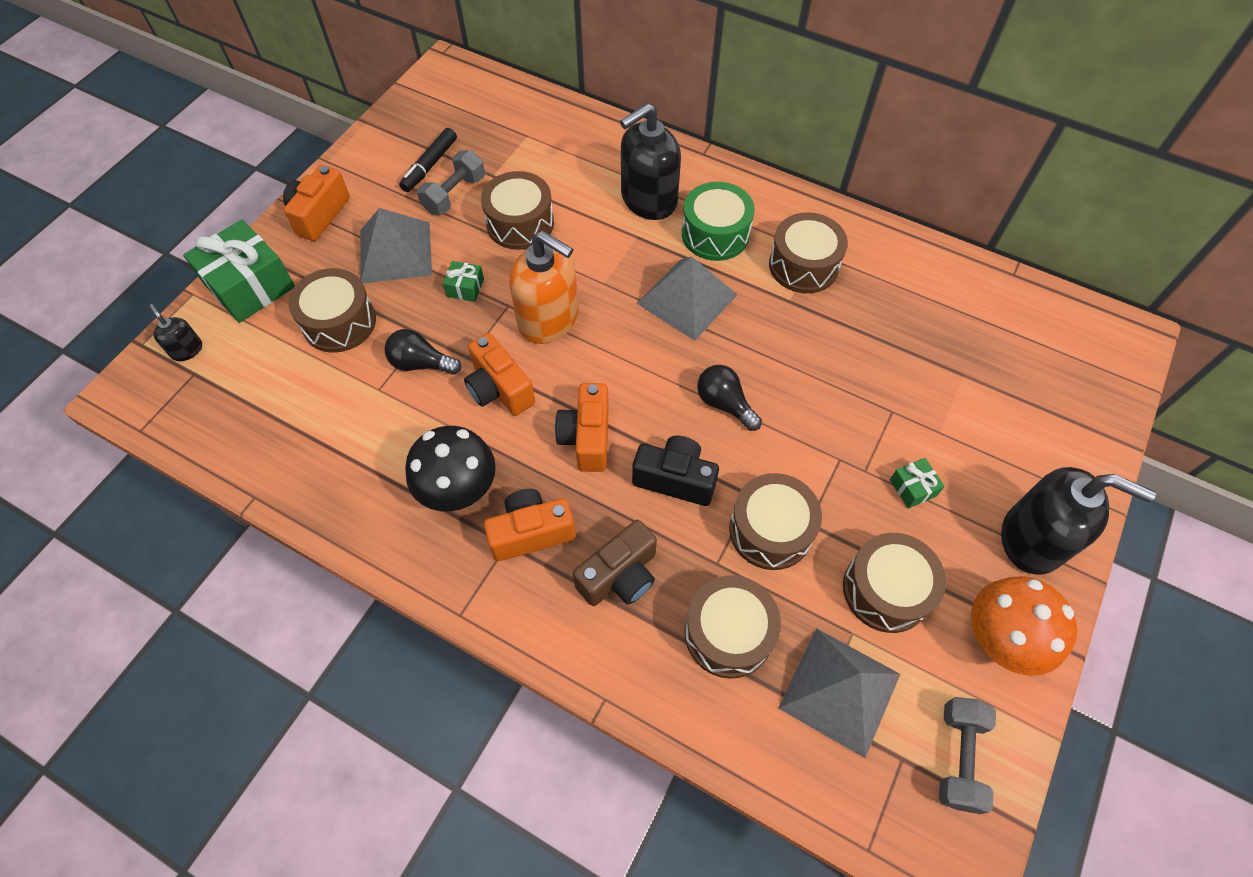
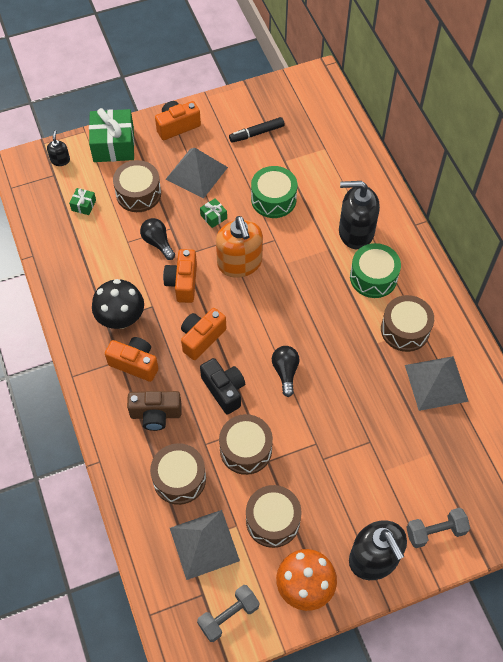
camera: 40 degrees right, 0 degrees up
(454, 194) = (254, 159): grey dumbbell -> grey dumbbell (435, 531)
(520, 223) = (273, 199): brown drum -> green drum
(687, 299) = (321, 303): grey pyramid -> grey pyramid (436, 383)
(912, 488) = (338, 486): green gift -> green gift (83, 205)

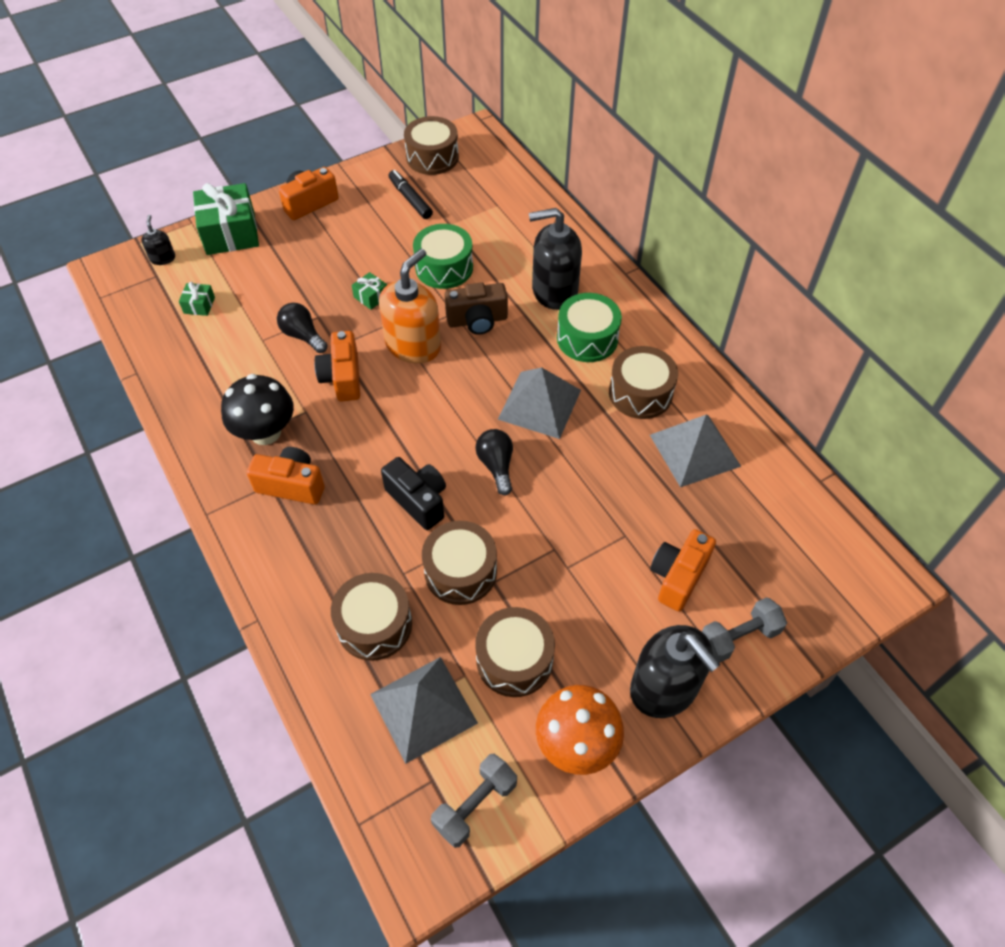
camera: 10 degrees left, 5 degrees down
(138, 193) = (270, 283): brown drum -> brown drum (432, 157)
(155, 414) = (329, 545): brown camera -> brown camera (477, 320)
(196, 173) = (342, 251): grey pyramid -> grey pyramid (539, 404)
(201, 338) = (377, 440): orange camera -> orange camera (678, 577)
(239, 263) = (413, 345): orange soap dispenser -> orange soap dispenser turned 120 degrees counterclockwise
(256, 133) = (410, 199): black marker -> black marker turned 90 degrees clockwise

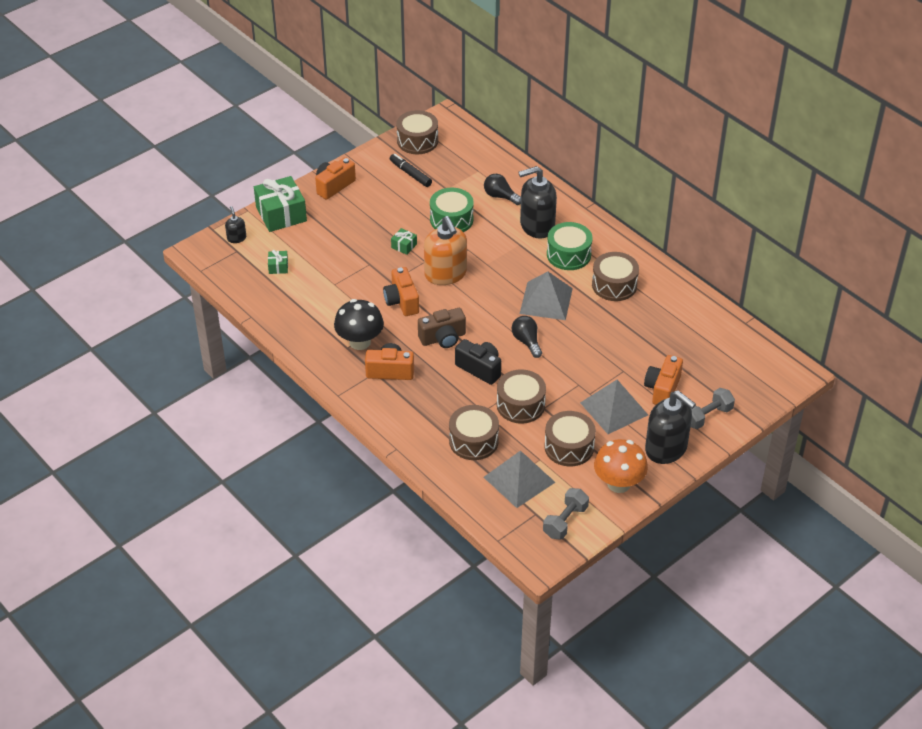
camera: 10 degrees left, 10 degrees down
(303, 336) = (363, 278): black light bulb -> black light bulb (500, 196)
(413, 345) = (445, 274): orange soap dispenser -> orange soap dispenser turned 135 degrees clockwise
(477, 320) = (487, 252): brown camera -> brown camera (443, 338)
(694, 450) = (658, 315): grey pyramid -> grey pyramid (614, 408)

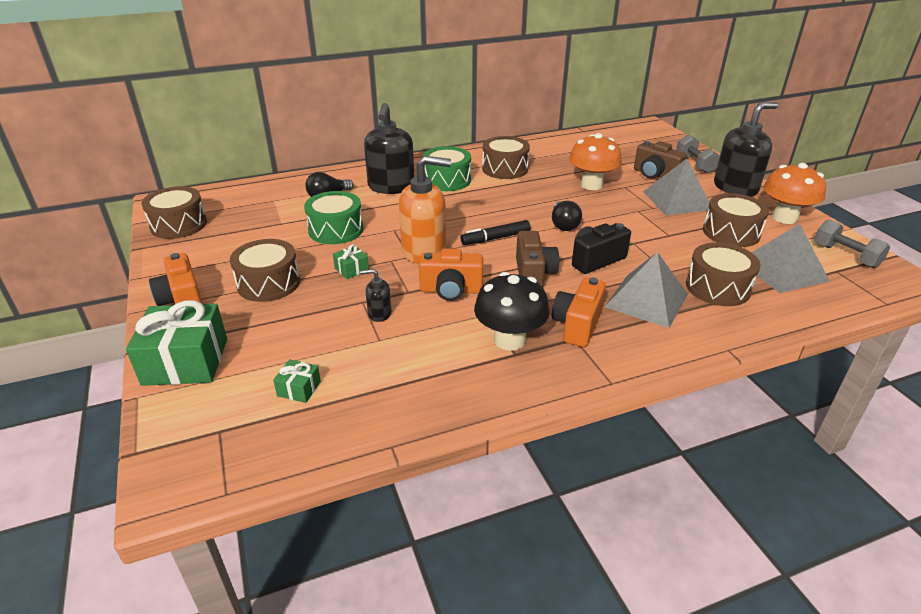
camera: 70 degrees left, 10 degrees down
(236, 238) = (188, 424): black soap dispenser -> black soap dispenser (379, 313)
(410, 174) = (229, 240): black marker -> black marker (495, 238)
(520, 405) = (662, 247): brown drum -> brown drum (268, 283)
(527, 342) = (563, 225): black light bulb -> black light bulb turned 90 degrees counterclockwise
(546, 300) = (506, 203): grey pyramid -> grey pyramid (646, 300)
(613, 348) = (591, 185): none -> orange mushroom
(662, 389) = (655, 175): orange camera -> brown camera

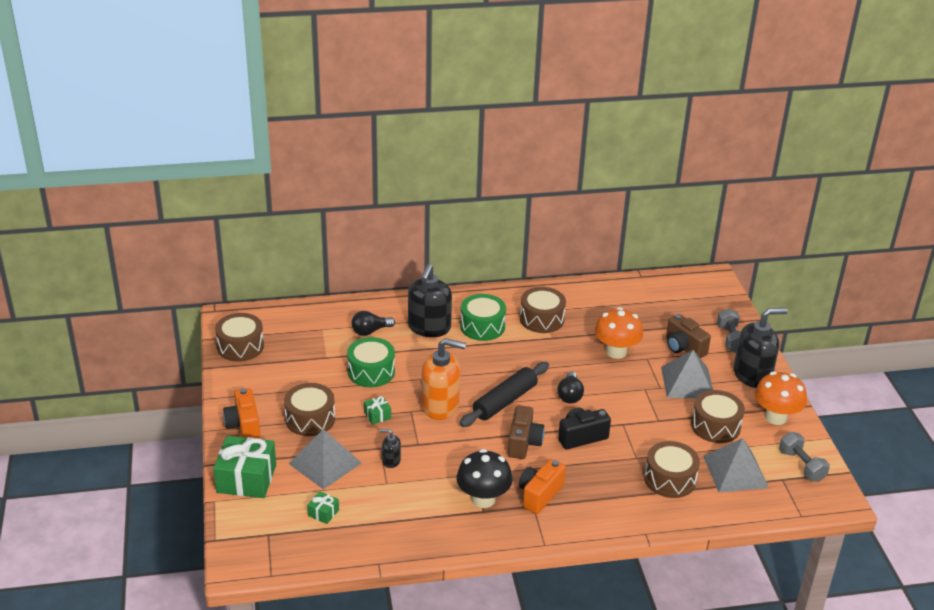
camera: 10 degrees right, 0 degrees up
(451, 290) = (452, 448): orange camera -> none
(495, 238) = (505, 401): black marker -> black rolling pin
(646, 300) = (605, 481): grey pyramid -> grey pyramid (325, 463)

